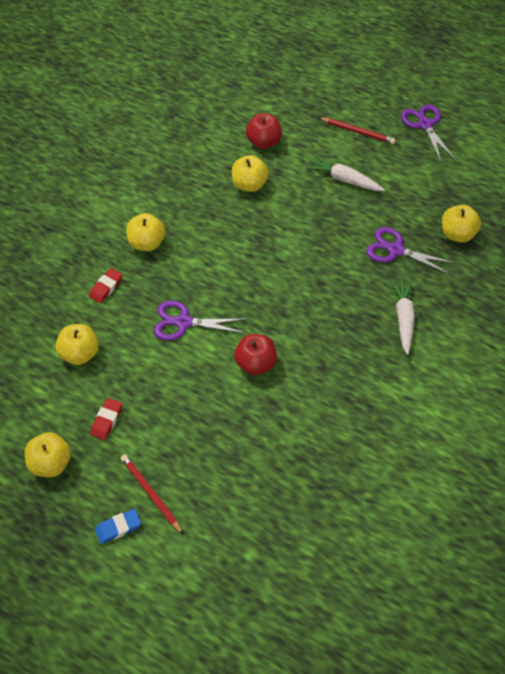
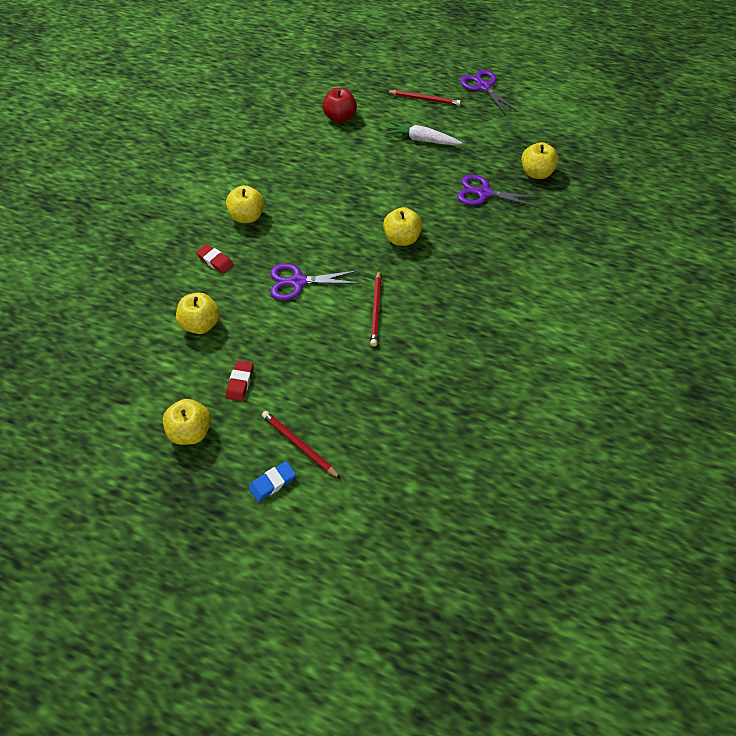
camera: 10 degrees left, 0 degrees up
(106, 287) = (215, 261): red eraser -> red eraser turned 75 degrees counterclockwise
(249, 185) = (335, 154): yellow apple -> yellow apple (402, 239)
(255, 364) = (376, 309): red apple -> red pencil
(403, 318) = (506, 250): white carrot -> none

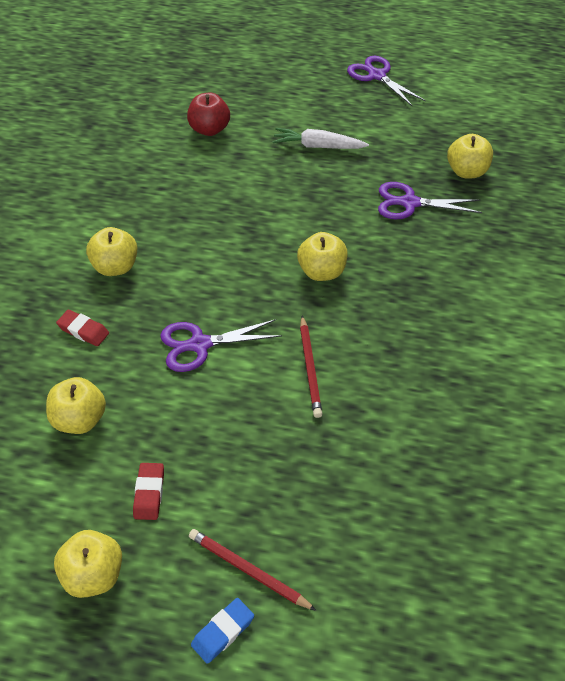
camera: 10 degrees left, 5 degrees down
(424, 99) = (309, 97): red pencil -> none

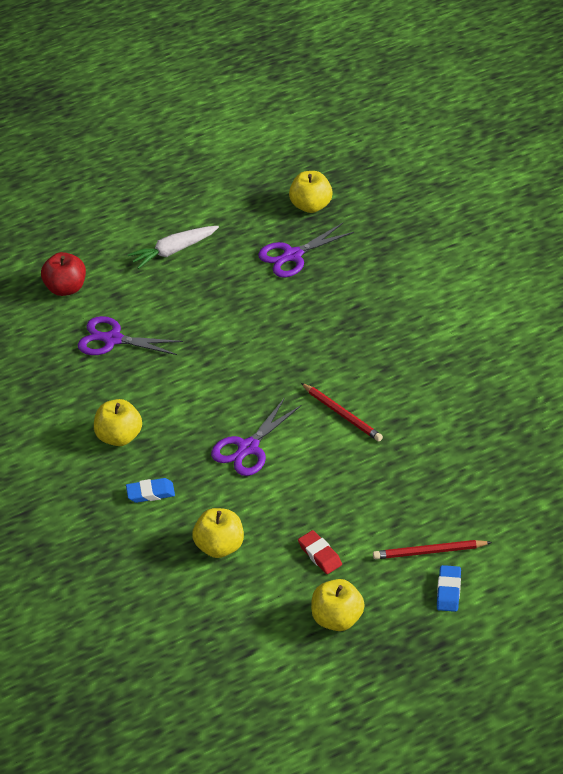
camera: 35 degrees left, 5 degrees down
(83, 331) = (150, 493): red eraser -> blue eraser
(321, 272) = (281, 345): yellow apple -> none
(377, 76) = (157, 162): purple scissors -> purple scissors (112, 339)

